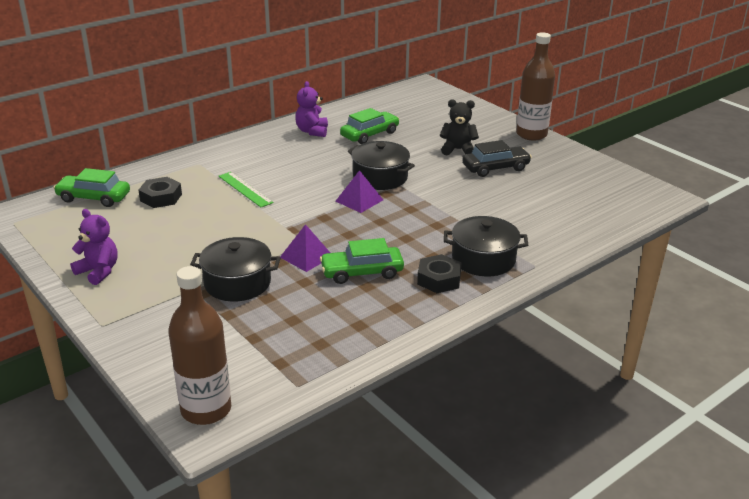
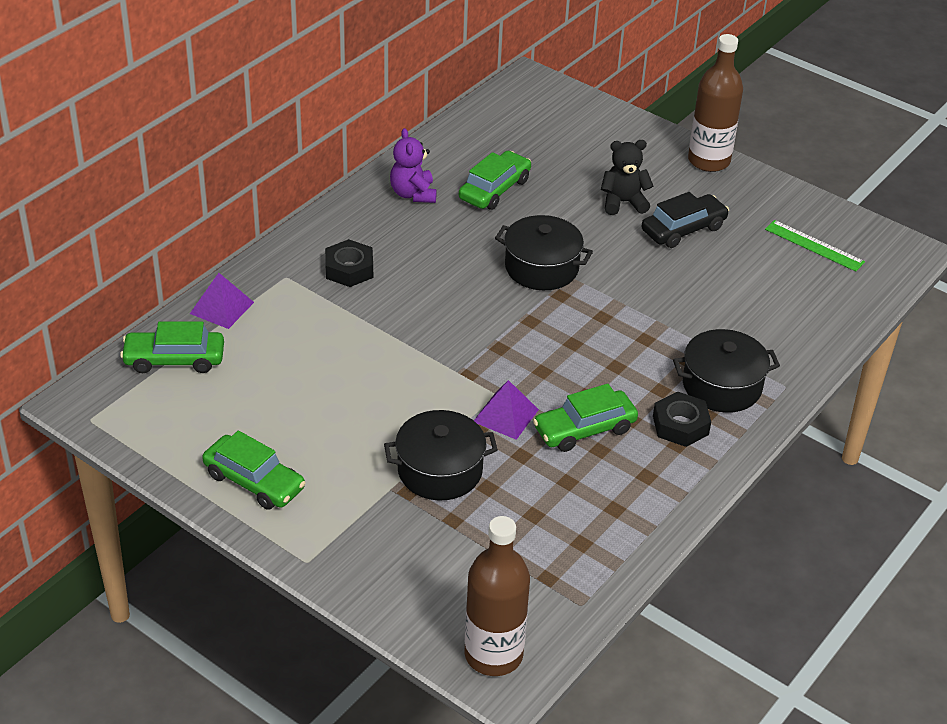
camera: 15 degrees left, 10 degrees up
(98, 271) = (254, 481): purple teddy bear -> green car
(161, 197) = (266, 345): black nut -> black nut (349, 269)
(245, 189) = (373, 314): green ruler -> green ruler (814, 245)
(359, 200) = (531, 312): purple pyramid -> purple pyramid (222, 307)

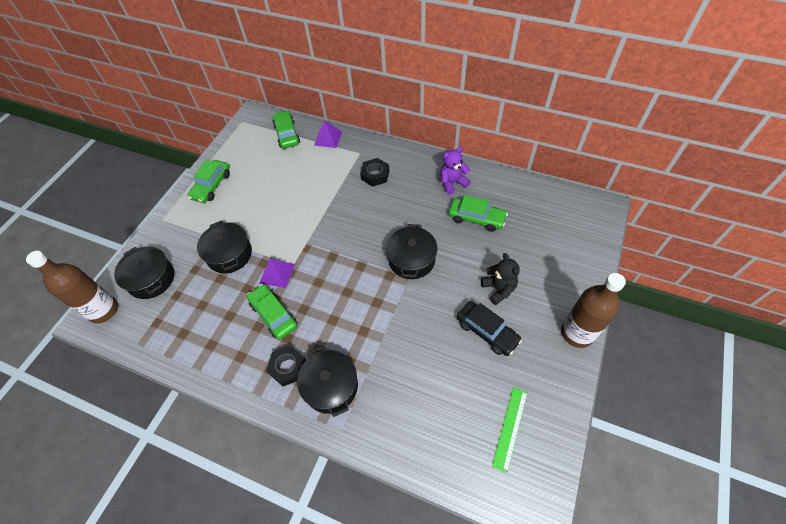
camera: 80 degrees right, 15 degrees up
(449, 582) = (151, 279): none -> black pot

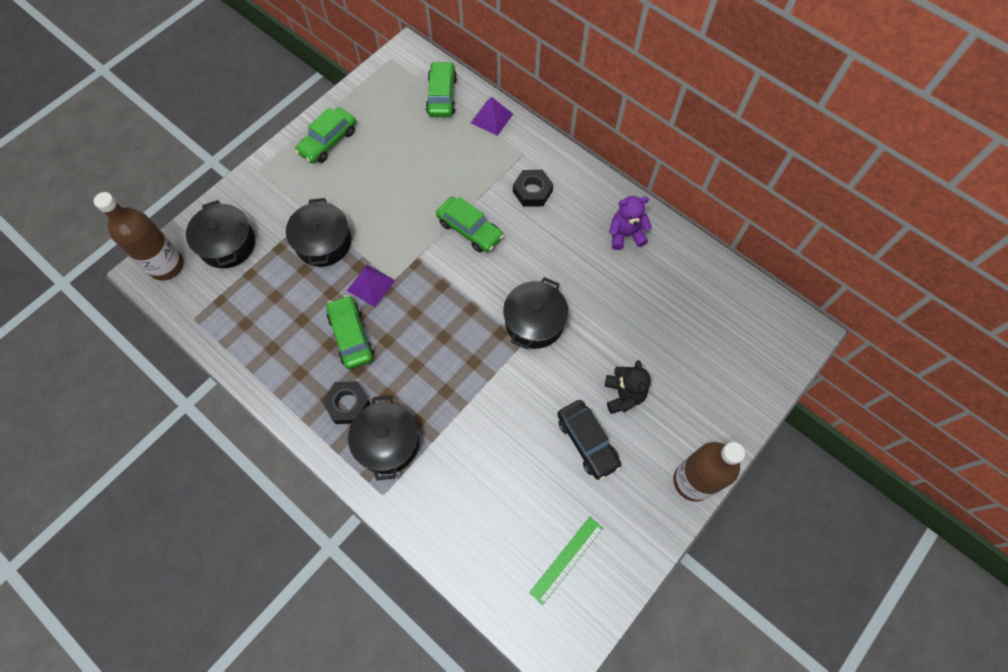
camera: 15 degrees right, 10 degrees up
(476, 218) = (635, 294): green car -> green car (469, 229)

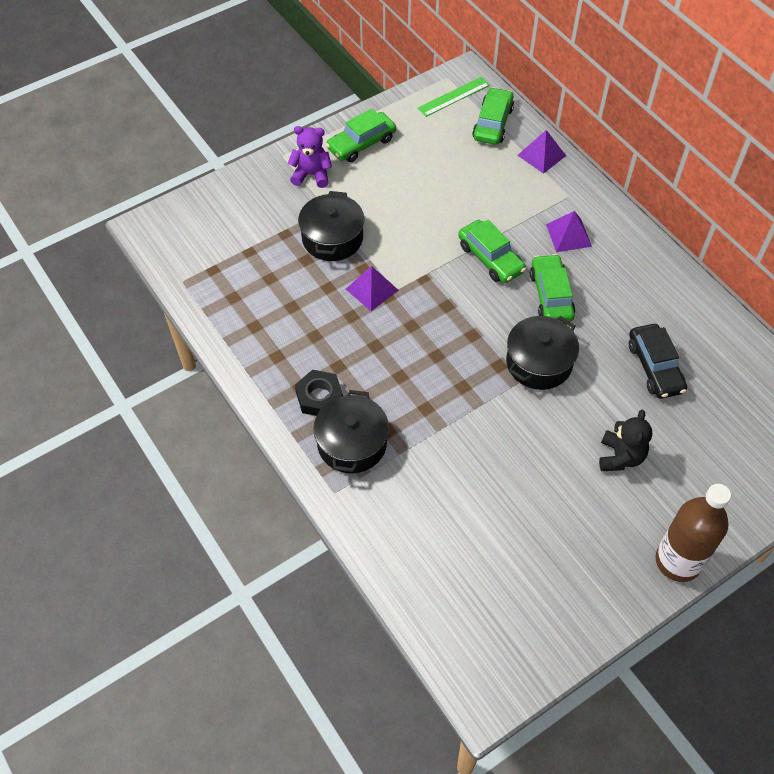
camera: 15 degrees right, 10 degrees down
(166, 265) = (168, 226): brown bottle -> none
(227, 244) = (234, 219): black pot -> none
(351, 336) = (339, 333): green car -> green car (551, 295)
(532, 191) = (568, 235): black nut -> purple pyramid
(567, 560) = (516, 604): green ruler -> green ruler (453, 97)
(587, 442) = (568, 494): black car -> black car (654, 367)
(625, 234) = (662, 299): purple teddy bear -> purple teddy bear (311, 175)

